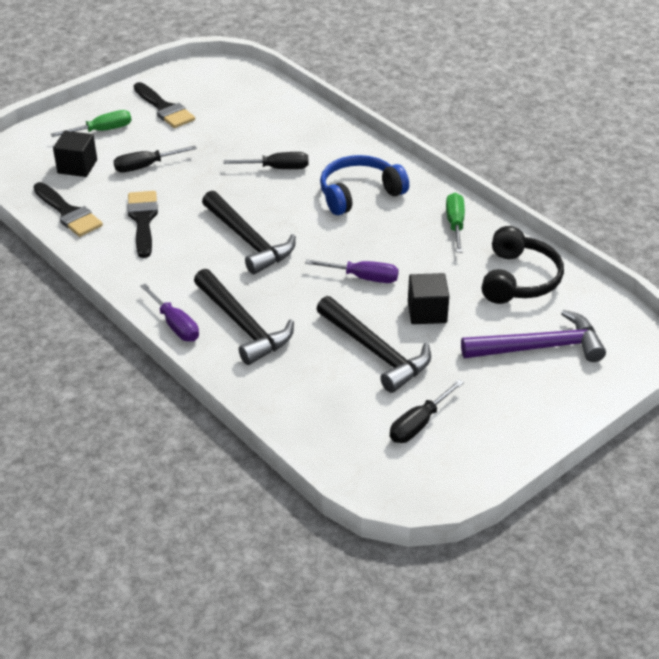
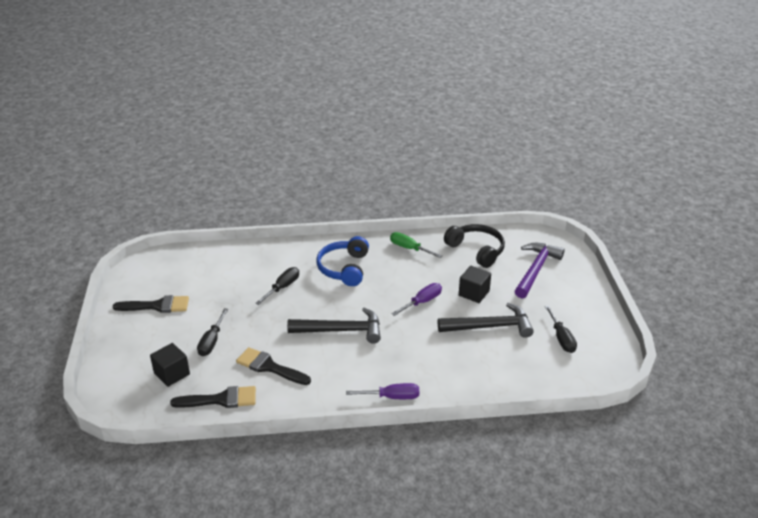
camera: 55 degrees left, 5 degrees down
(102, 131) = (144, 345): green screwdriver -> none
(243, 325) = (419, 368): black hammer -> none

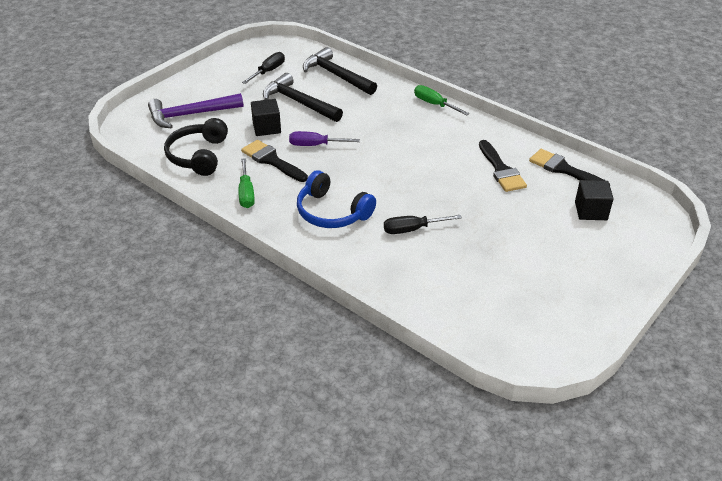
camera: 135 degrees left, 5 degrees up
(157, 306) = (557, 288): black brush -> black brush (272, 160)
(212, 341) = (531, 218): black screwdriver -> none
(341, 330) = (410, 163): black hammer -> black hammer (336, 75)
(344, 268) = (332, 212): blue headphones -> blue headphones turned 75 degrees clockwise
(391, 397) = (434, 104): purple screwdriver -> green screwdriver

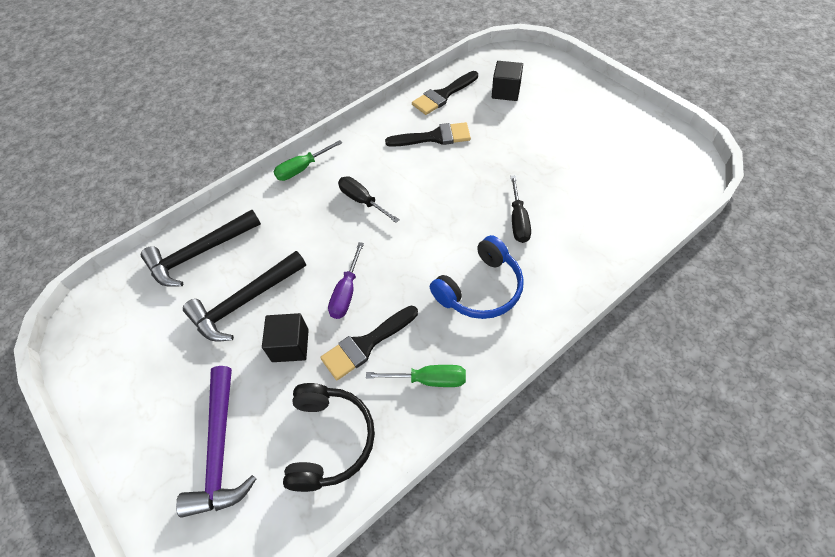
camera: 75 degrees left, 15 degrees up
(198, 156) = (330, 440): black headphones -> black headphones turned 105 degrees counterclockwise
(268, 71) = (150, 333): black screwdriver -> black screwdriver (363, 201)

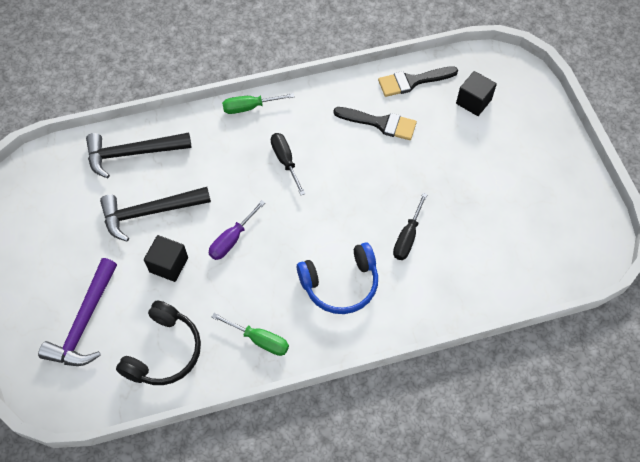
camera: 20 degrees right, 5 degrees up
(366, 344) = (226, 290): black brush -> none

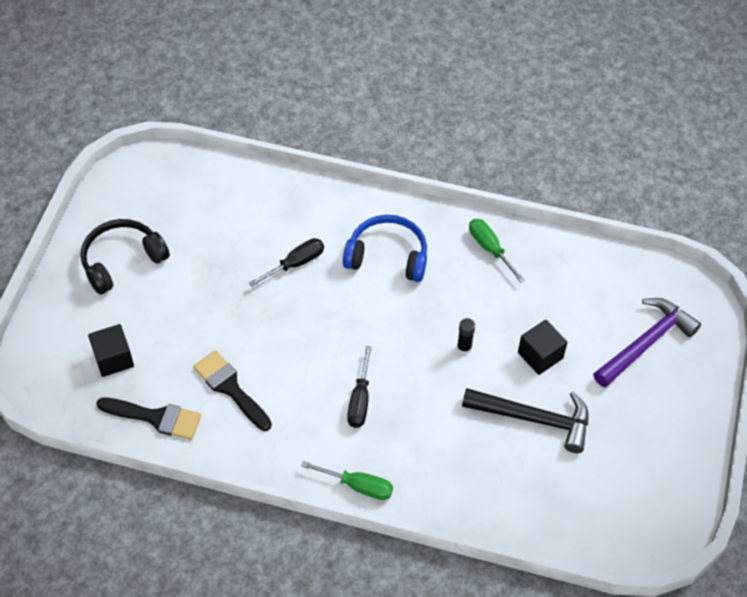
camera: 150 degrees left, 5 degrees down
(132, 153) = (521, 499): black hammer -> none
(164, 352) = (581, 281): black headphones -> black headphones (122, 260)
(232, 239) = (464, 348): purple screwdriver -> black glue stick

